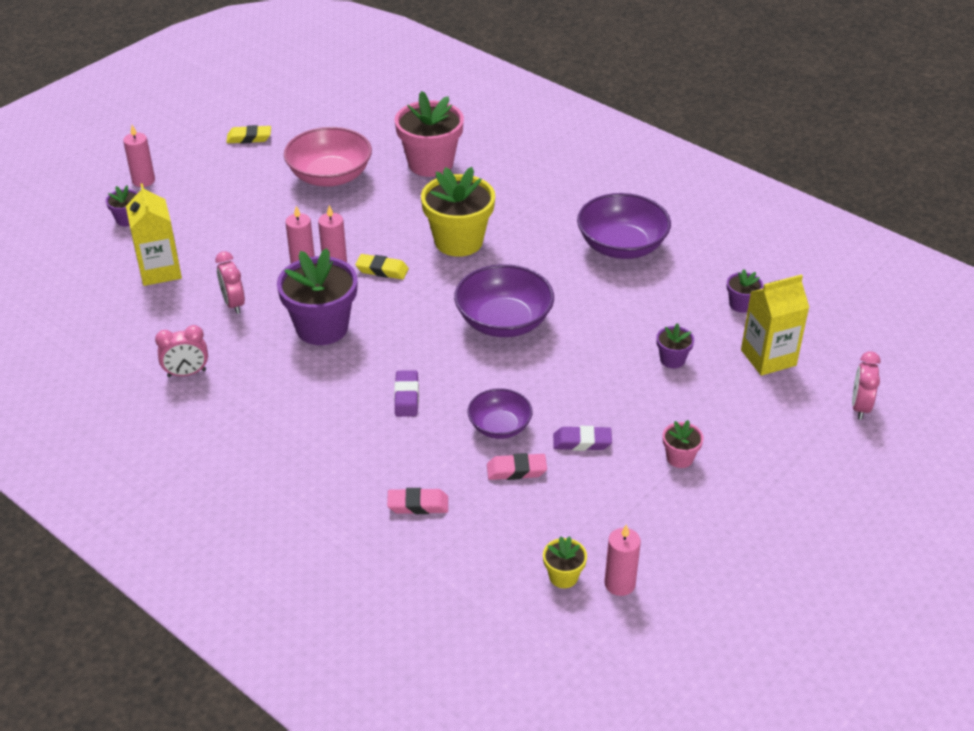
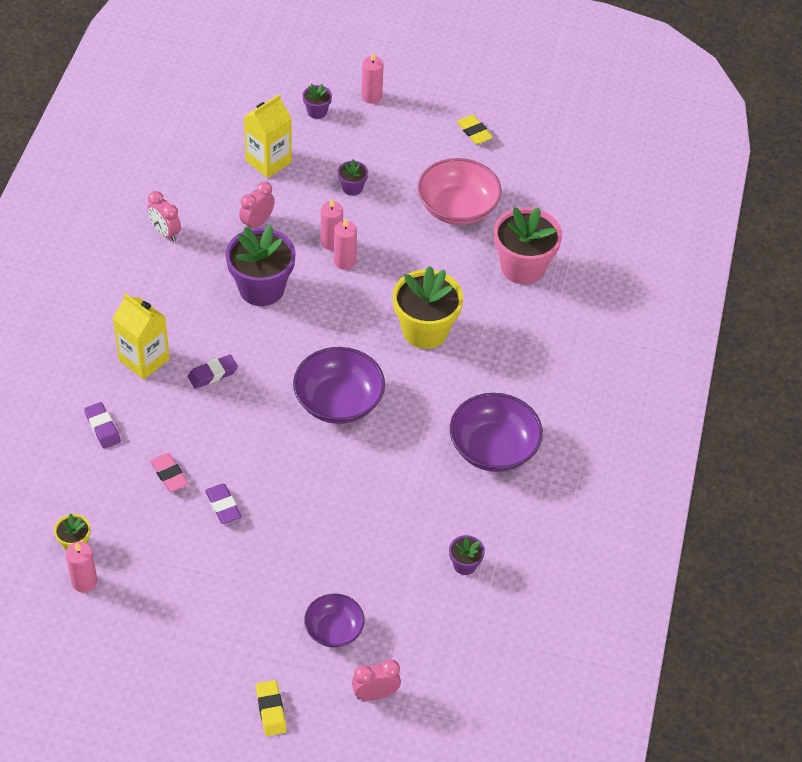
camera: 60 degrees right, 10 degrees up
(382, 270) = (354, 295): yellow eraser -> yellow eraser (271, 710)
(418, 505) = (102, 428): pink eraser -> purple eraser
(499, 426) = (212, 446): purple bowl -> purple bowl (334, 629)
(672, 360) = (358, 536): purple flower pot -> purple flower pot (352, 188)
(679, 458) = (240, 578): pink flower pot -> none
(768, 358) = (402, 606): yellow carton -> yellow carton (144, 360)

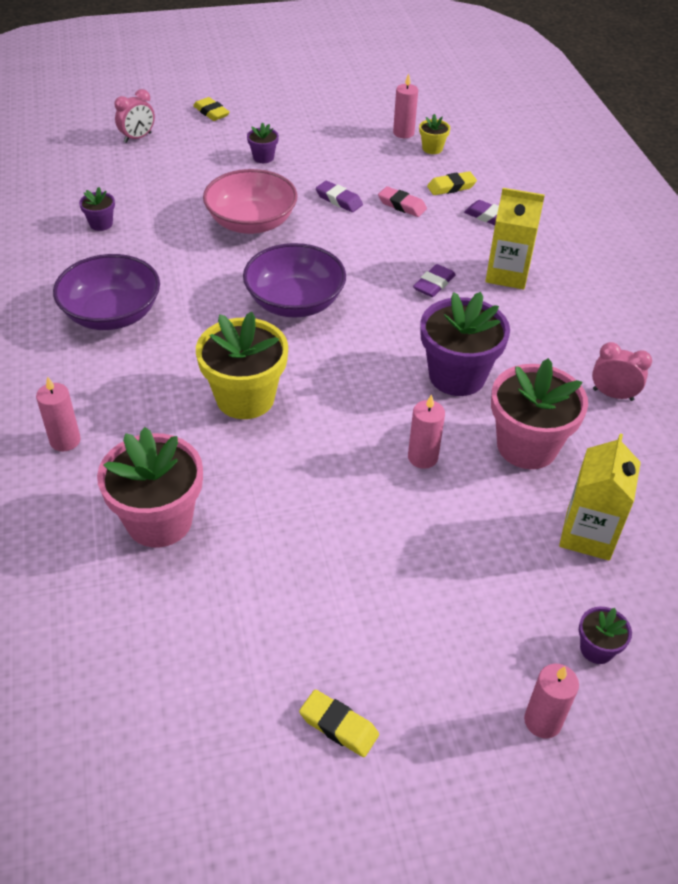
camera: 155 degrees right, 5 degrees down
(103, 480) = (451, 187): none -> yellow eraser
(257, 223) = (527, 446): pink clock -> pink flower pot
(334, 629) = (192, 159): purple bowl -> none
(344, 261) = (389, 440): pink candle -> pink candle (65, 440)
(352, 188) = (452, 542): purple flower pot -> purple flower pot (263, 157)
(457, 208) = (292, 573): pink bowl -> pink bowl (251, 222)

